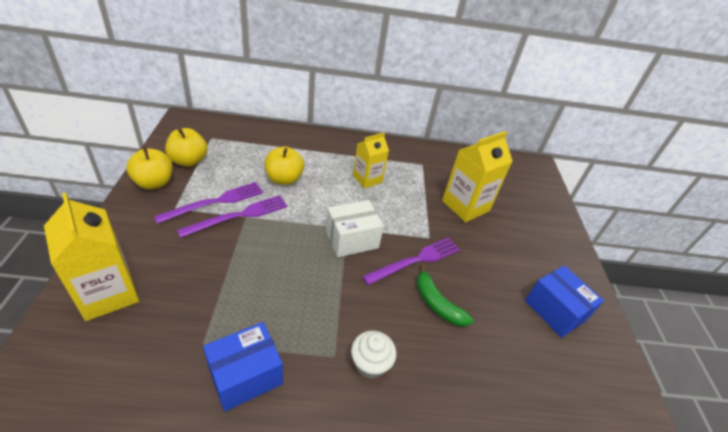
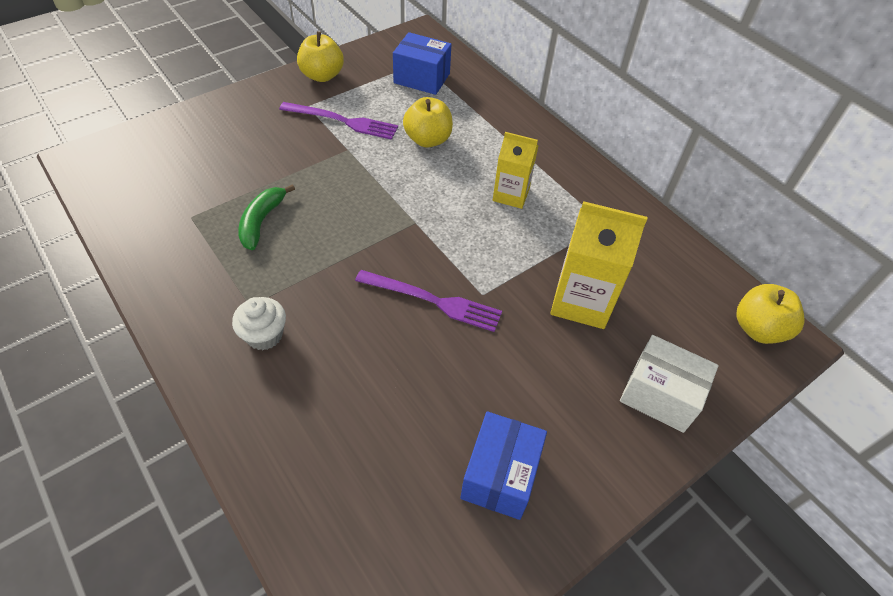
camera: 55 degrees right, 10 degrees up
(108, 293) = (189, 138): yellow carton -> none
(188, 161) = (372, 73): yellow apple -> yellow apple (758, 329)
(238, 216) = (343, 145): purple fork -> none
(245, 376) = (183, 260): blue box -> blue box (422, 78)
(351, 239) = (404, 235): white box -> white box (660, 395)
(437, 304) = (390, 350): green banana -> green banana (261, 222)

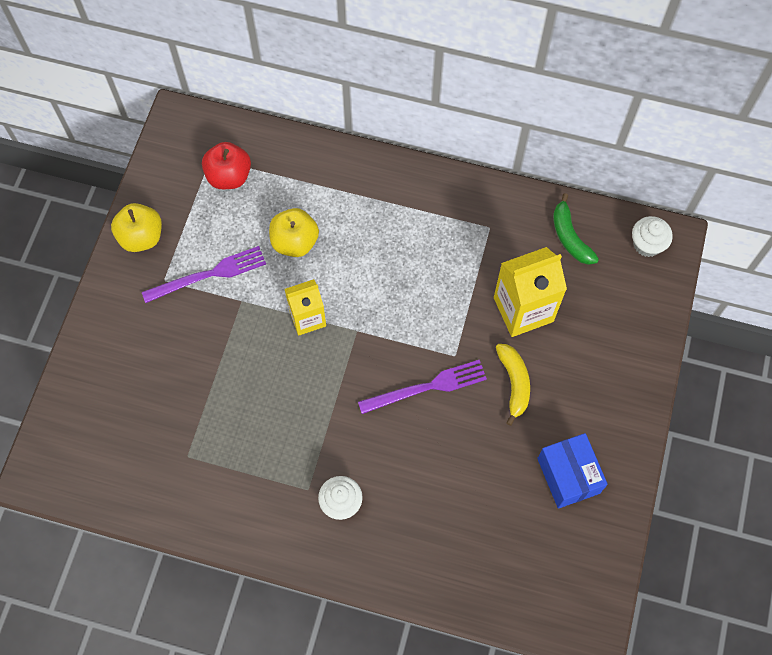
camera: 35 degrees left, 15 degrees up
(261, 222) = (245, 418): green banana -> green banana (570, 237)
(422, 78) = (229, 176): blue box -> red apple
(511, 194) = (403, 250): yellow carton -> yellow carton (307, 318)
(518, 353) = (514, 383): none -> yellow banana
(660, 395) = (620, 345): white box -> none
(758, 329) = (647, 244): yellow apple -> white cupcake

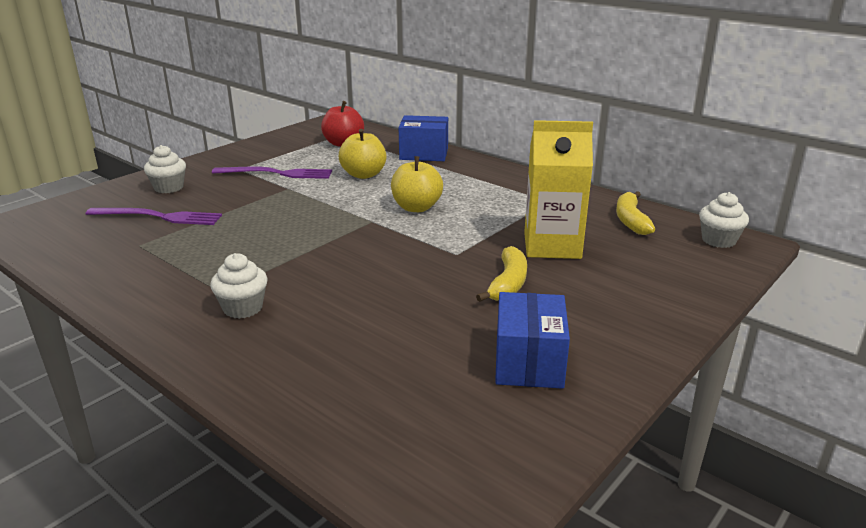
camera: 25 degrees right, 40 degrees down
(126, 348) = (169, 188): none -> white cupcake
(141, 237) = (247, 151): yellow apple -> yellow apple (416, 207)
(307, 318) = (334, 206): yellow carton -> none
(326, 169) = (424, 154): none -> blue box
(427, 387) = (409, 264): purple fork -> purple fork (158, 217)
(570, 237) = (631, 220): green banana -> yellow banana

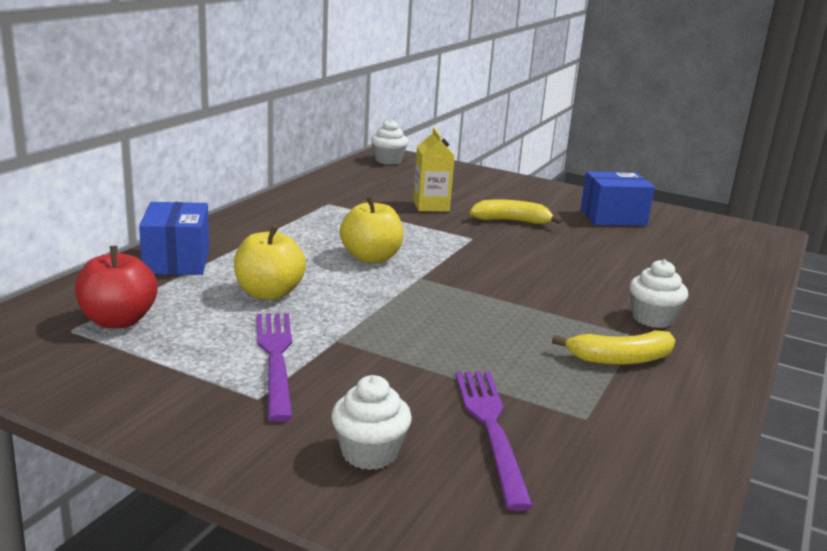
camera: 105 degrees left, 5 degrees down
(552, 246) = (431, 206): yellow carton -> yellow carton, size x0.64
(631, 220) = (362, 180): yellow banana -> yellow banana (620, 359)

